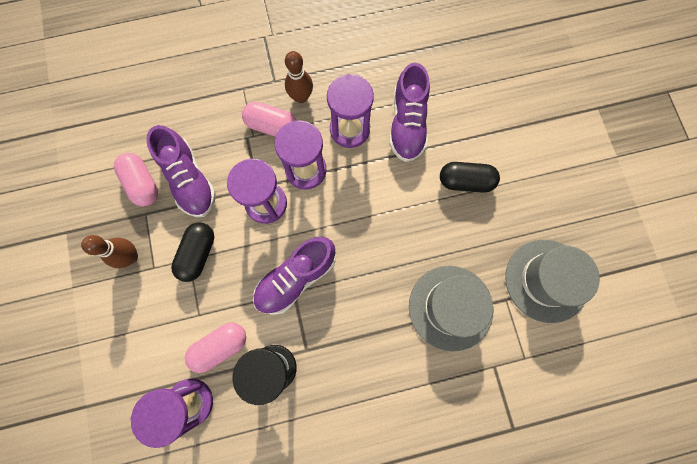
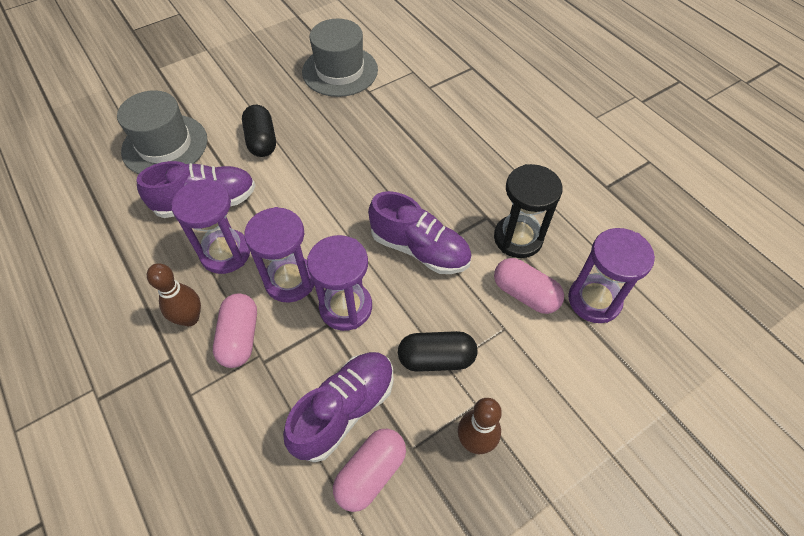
camera: 110 degrees left, 20 degrees down
(450, 307) = (392, 124): grey hat -> grey hat (165, 145)

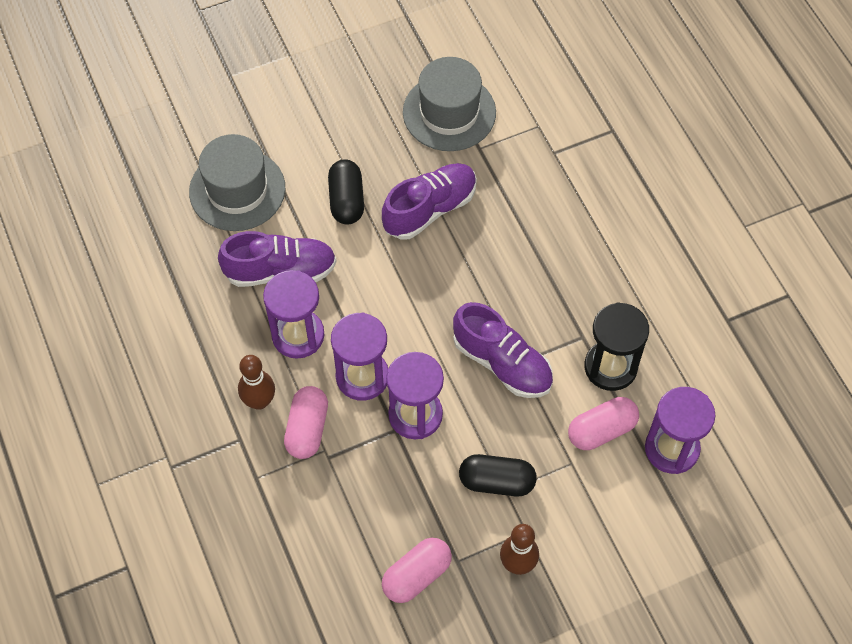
camera: 10 degrees right, 5 degrees up
(344, 410) = (400, 516): purple shoe -> purple shoe (430, 209)
(525, 294) = (601, 430): pink capsule -> pink capsule turned 75 degrees counterclockwise

